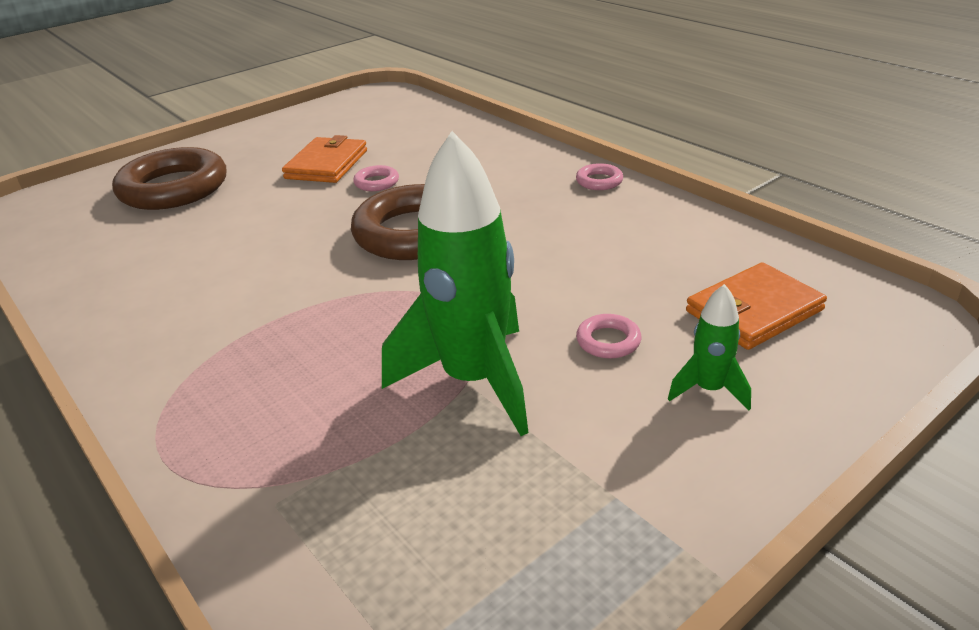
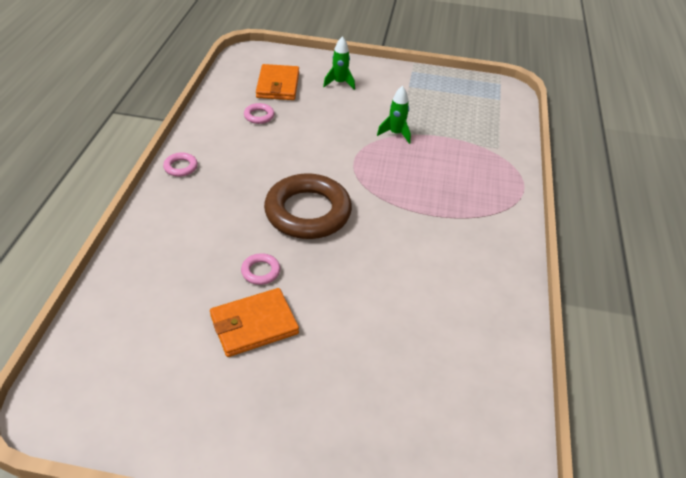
camera: 135 degrees left, 10 degrees up
(174, 188) = (373, 403): brown ring -> none
(473, 381) = (395, 134): green rocket -> green rocket, size x0.46
(608, 341) = (335, 112): pink ring -> pink ring (259, 116)
(753, 311) = (278, 85): orange wallet -> orange wallet turned 75 degrees clockwise

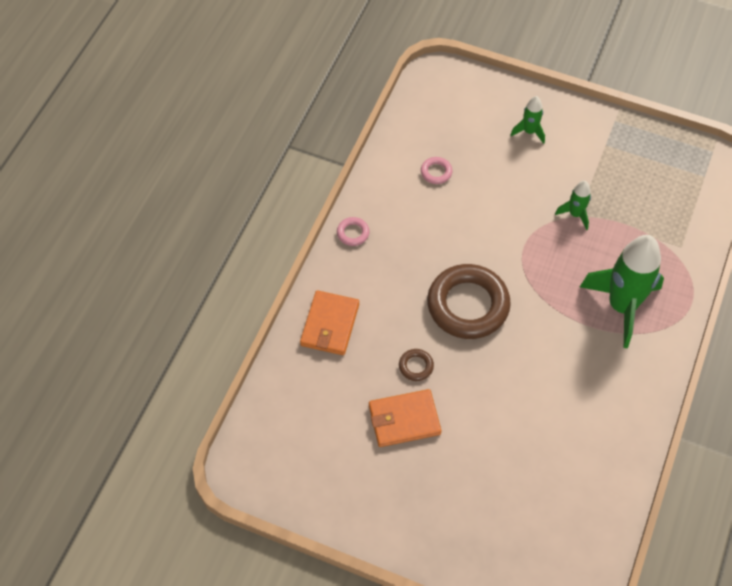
camera: 15 degrees right, 15 degrees up
(260, 271) = (416, 366): pink ring -> brown ring
(278, 85) = (461, 128): orange wallet -> orange wallet (330, 325)
(460, 196) = (622, 306): none -> green rocket

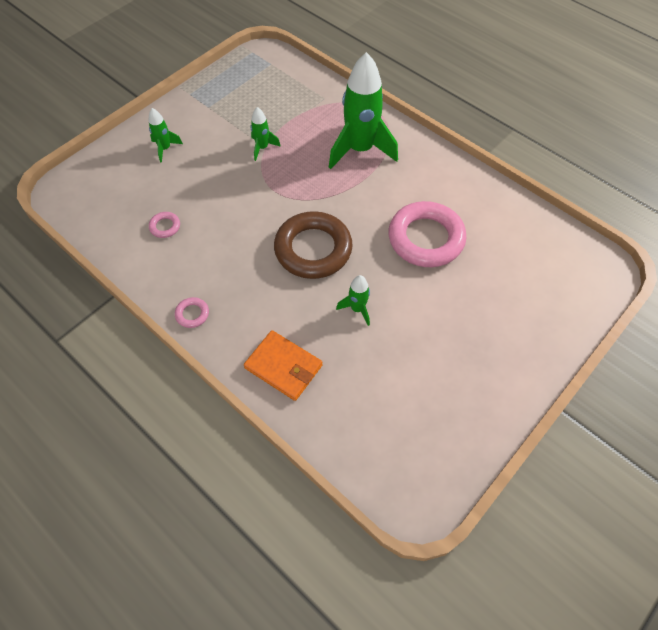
camera: 70 degrees left, 0 degrees up
(404, 419) = (407, 336): orange wallet -> none
(416, 366) = (357, 309): brown ring -> green rocket
(530, 405) = (426, 238): none -> pink ring

